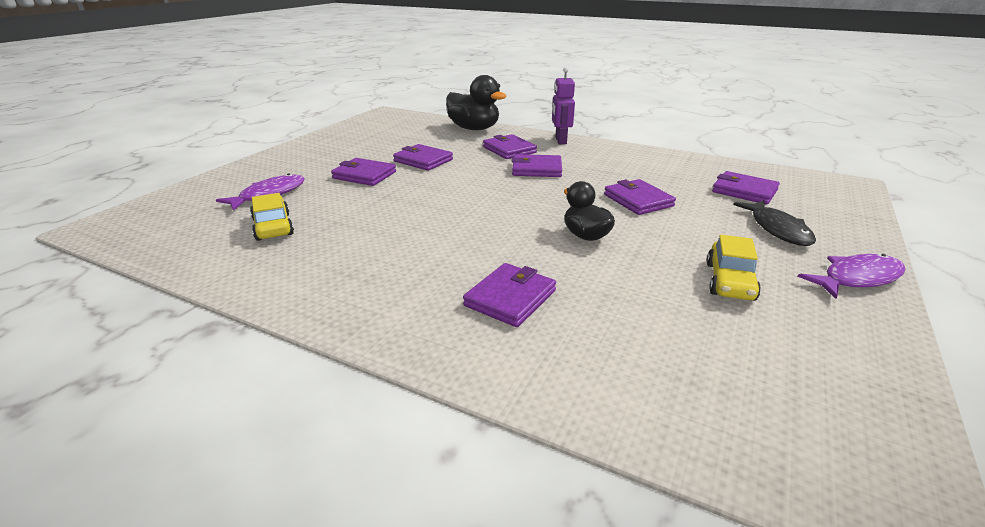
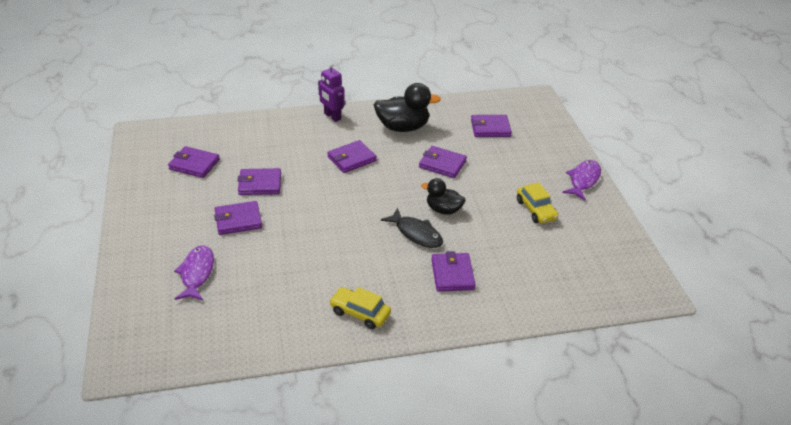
camera: 40 degrees left, 10 degrees up
(273, 227) = (250, 298): yellow car -> yellow car (360, 313)
(474, 129) = (248, 126): black duck -> black duck (403, 127)
(509, 150) = (308, 144): purple wallet -> purple wallet (194, 164)
(777, 229) = (529, 157): black fish -> black fish (416, 233)

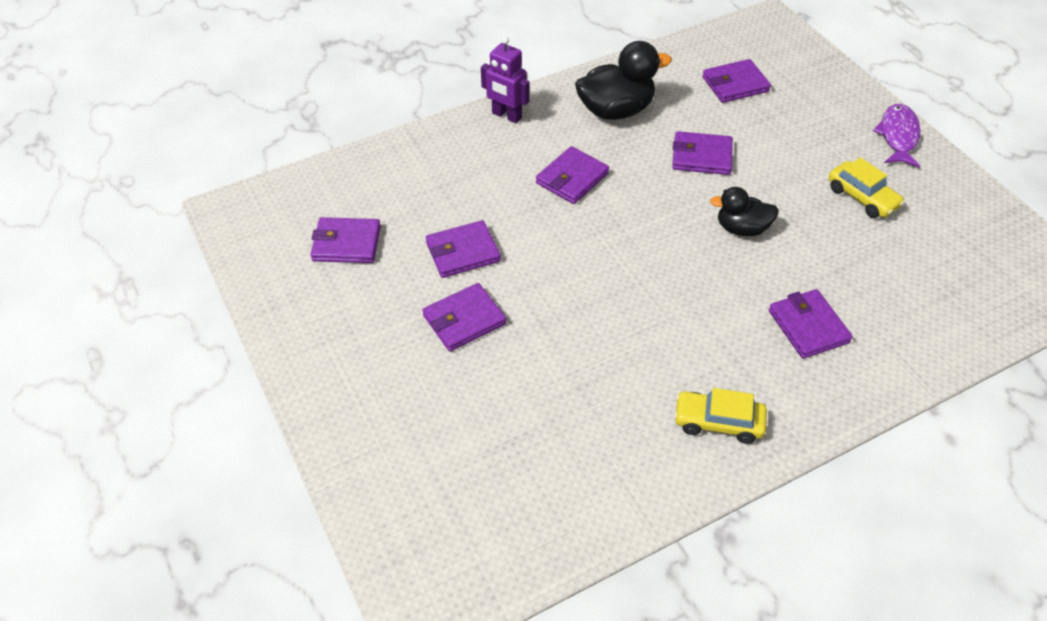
camera: 15 degrees left, 10 degrees up
(196, 273) = (451, 424): purple fish -> none
(416, 233) = (726, 275): black fish -> none

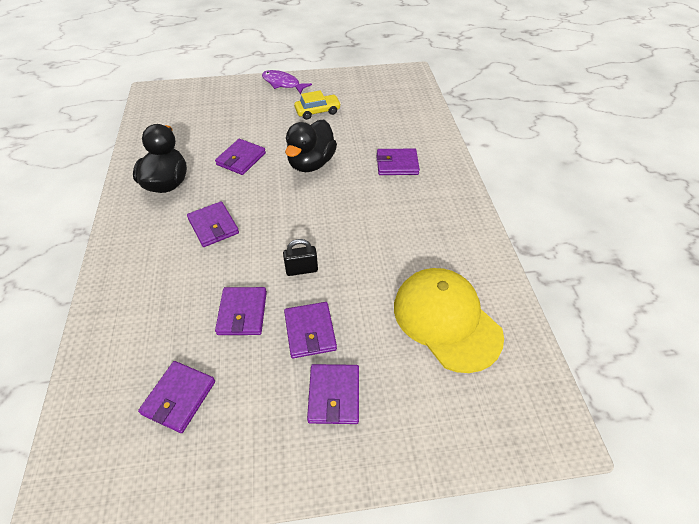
camera: 70 degrees left, 0 degrees up
(506, 116) = (119, 243): purple robot -> none
(540, 454) = (446, 320): none -> yellow cap
(548, 282) = (301, 269): none -> black padlock
(718, 422) = (449, 224): yellow car -> none
(735, 84) = (191, 124): purple wallet -> purple wallet (334, 395)
(742, 228) = (311, 163): black duck -> black duck, size x1.61

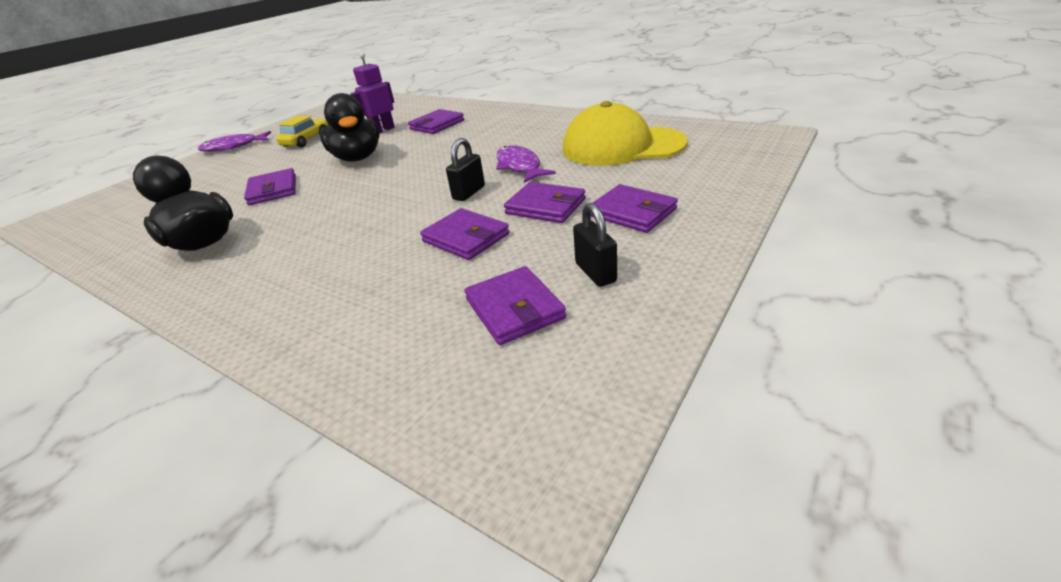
camera: 45 degrees left, 15 degrees down
(213, 226) = (324, 227): purple wallet -> none
(240, 419) = (595, 272): none -> black padlock
(361, 272) = (519, 166): none -> purple fish
(364, 140) = (383, 130): none -> purple robot

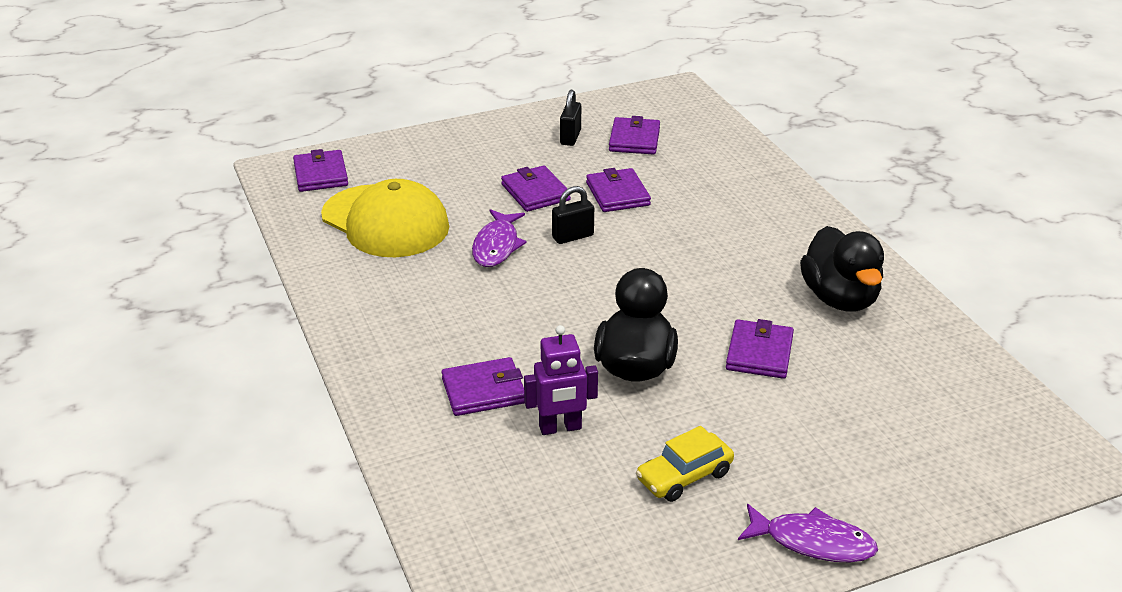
camera: 150 degrees left, 0 degrees up
(632, 212) = (492, 160): purple wallet -> purple wallet (321, 174)

